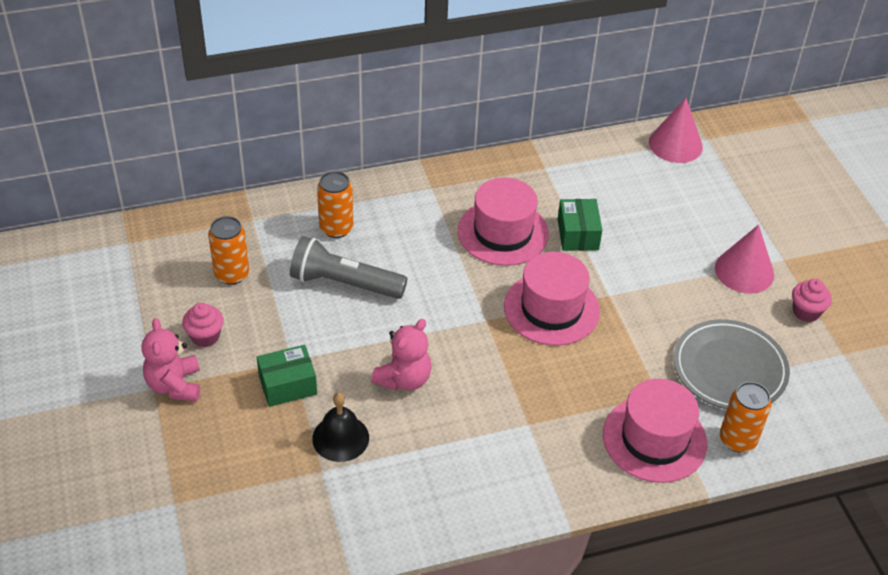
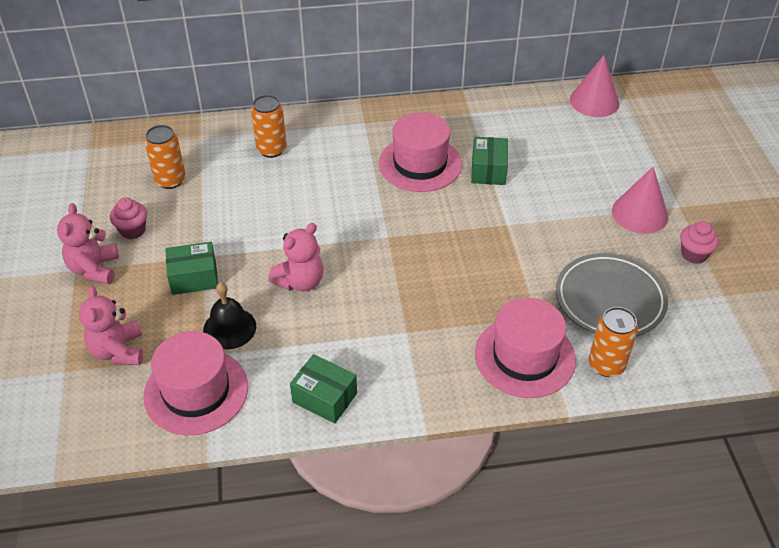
camera: 10 degrees right, 0 degrees up
(227, 475) = (118, 351): none -> pink teddy bear
(344, 283) = (267, 195): grey flashlight -> none
(459, 503) = (324, 398): none -> green box
(551, 308) = (450, 232): pink hat -> pink hat (196, 391)

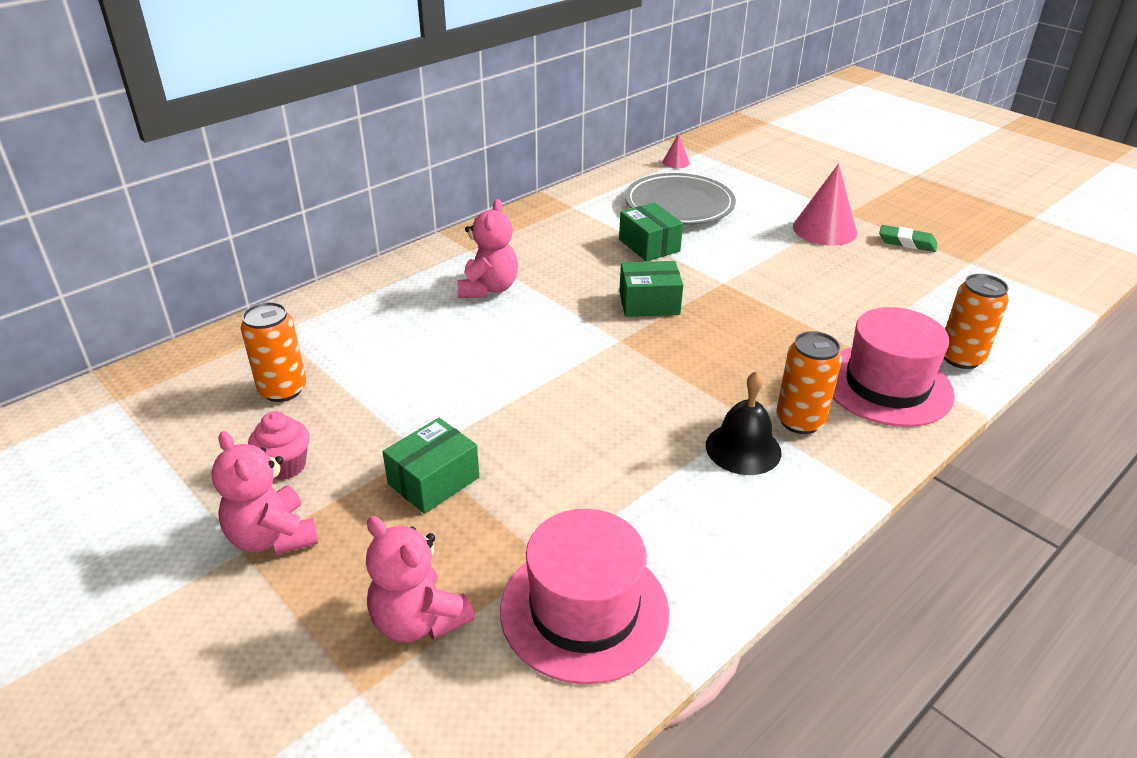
camera: 35 degrees left, 10 degrees down
(229, 328) = (544, 514): black bell -> black bell (743, 448)
(271, 149) = (387, 311): orange can -> orange can (800, 421)
(300, 281) = (574, 424): pink teddy bear -> pink teddy bear (488, 288)
(324, 398) = (747, 530): green box -> green box (649, 303)
(420, 164) = (574, 264): pink hat -> none
(594, 101) = (676, 162): pink cone -> pink cone, size x0.49
(610, 299) = (891, 304): grey plate -> grey plate (679, 205)
(694, 254) = (907, 242): pink cupcake -> green eraser

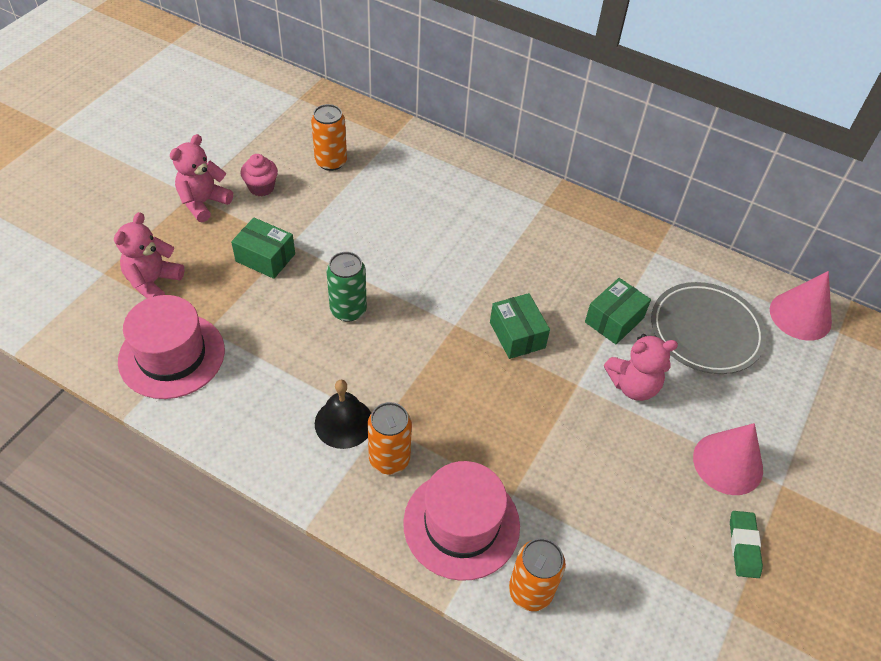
camera: 70 degrees right, 15 degrees up
(488, 288) = (492, 229): pink teddy bear -> pink teddy bear (633, 385)
(565, 417) = (348, 310): none -> green can
(676, 162) = (800, 315): pink cone -> pink cone, size x2.03

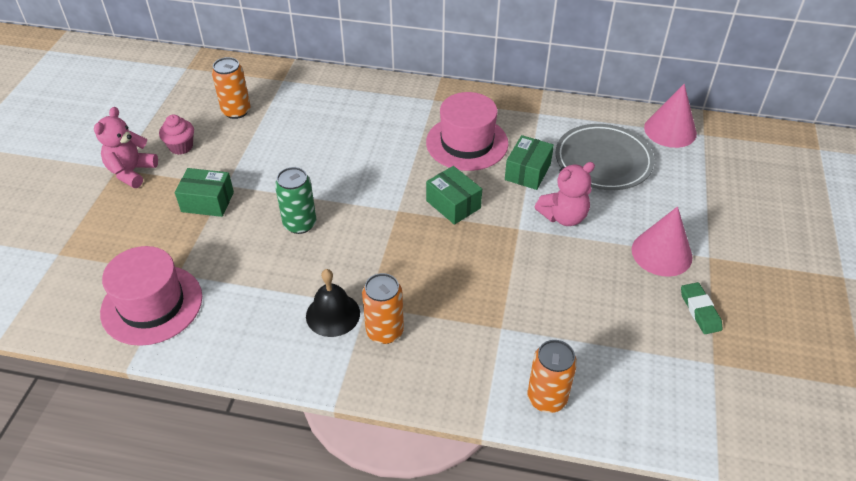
camera: 15 degrees left, 5 degrees down
(153, 282) = (109, 249): pink teddy bear -> none
(461, 524) = (468, 364): pink hat -> pink hat (467, 143)

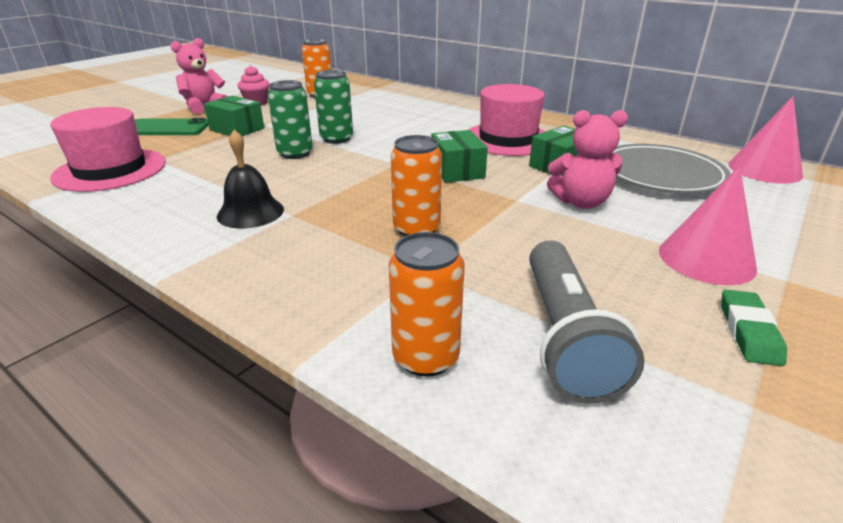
camera: 25 degrees right, 15 degrees down
(132, 223) = (166, 128): none -> green phone
(318, 188) = (336, 139): none -> green can
(384, 331) = (286, 237): orange can -> orange can (416, 229)
(610, 352) = (564, 336): none -> grey flashlight

